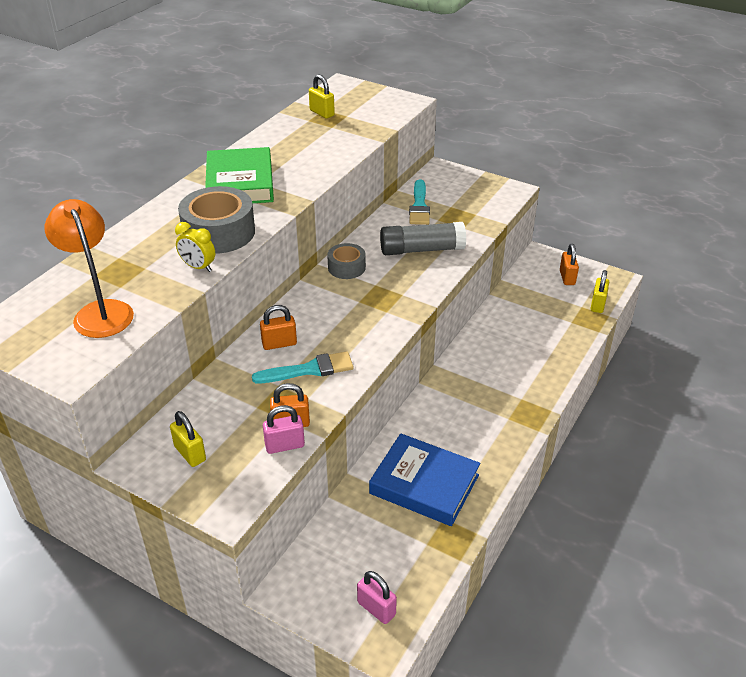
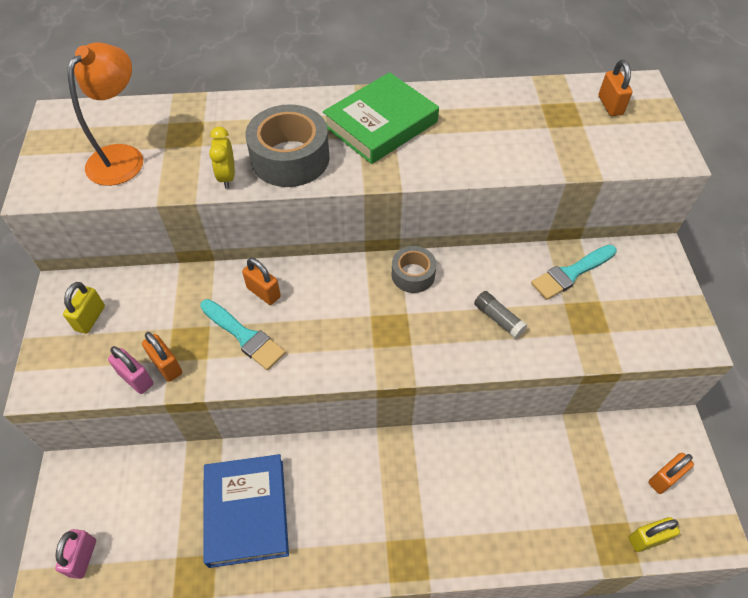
camera: 55 degrees right, 15 degrees up
(322, 113) = (565, 105): yellow padlock -> none
(343, 100) = (610, 105): none -> orange padlock
(422, 249) = (498, 319): grey glue stick -> grey glue stick, size x0.53

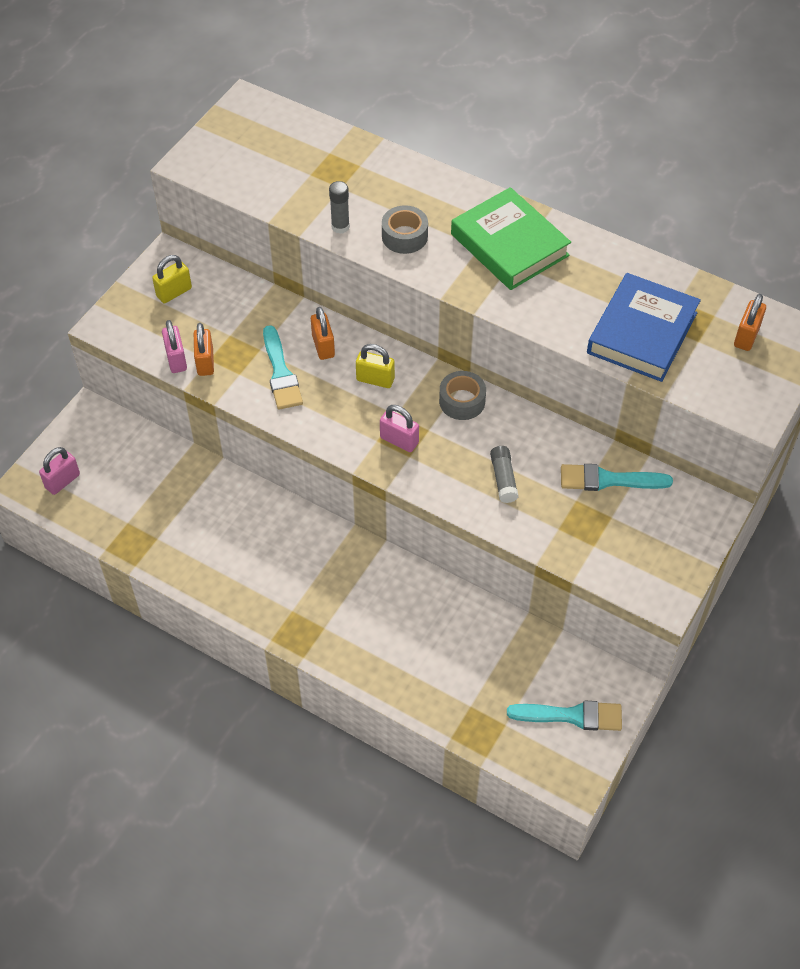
camera: 35 degrees right, 0 degrees up
(123, 157) = (272, 166): orange lamp -> none
(227, 177) = (340, 227): yellow clock -> grey glue stick
(246, 512) = (201, 523): blue book -> blue book (642, 333)
(290, 158) = (404, 236): grey tape -> grey tape, size x0.58
(381, 124) = (509, 245): green book -> green book turned 60 degrees clockwise
(391, 336) = (399, 440): none -> pink padlock
(647, 539) = (510, 746): yellow padlock -> yellow padlock (375, 379)
(664, 478) = (572, 716): orange padlock -> turquoise brush

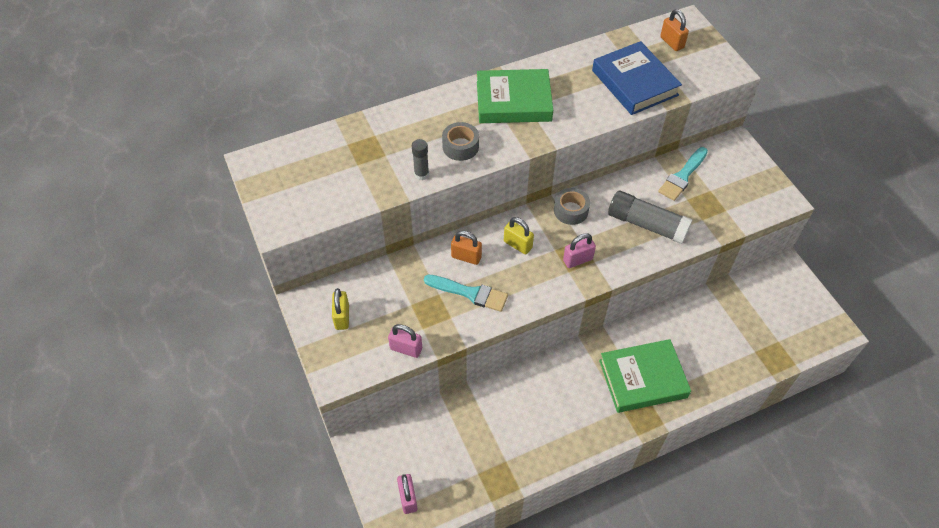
camera: 55 degrees left, 0 degrees up
(205, 362) = (423, 332): orange padlock -> none
(345, 610) = (642, 379): none -> green book
(375, 379) = (517, 245): yellow padlock -> yellow padlock turned 75 degrees clockwise
(503, 479) = (647, 224): grey glue stick -> grey glue stick, size x1.87
(572, 716) = (791, 304): turquoise brush -> none

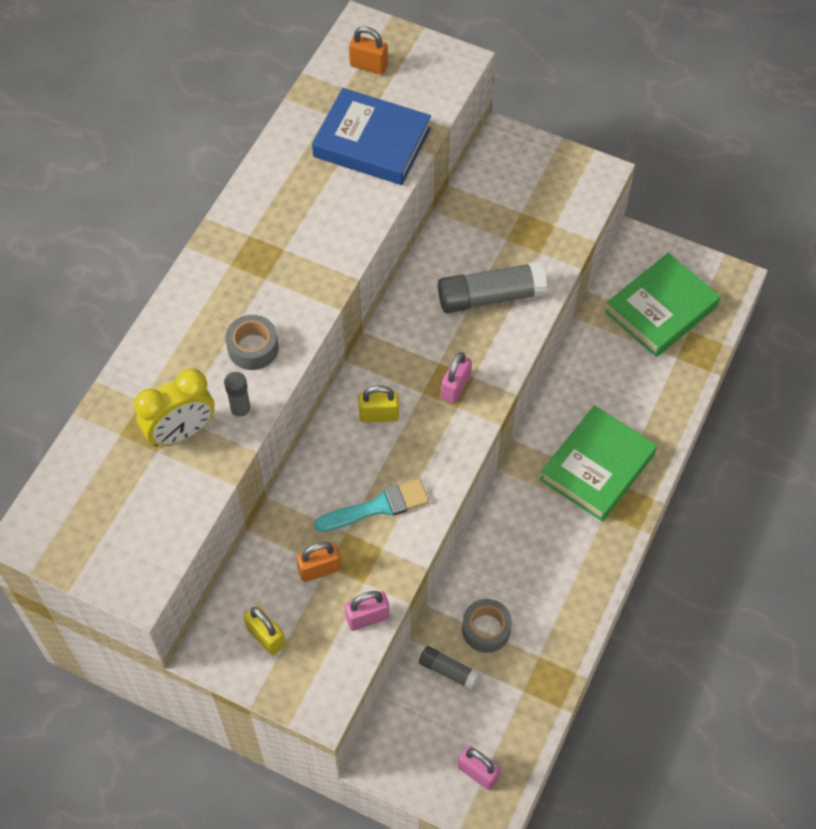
camera: 40 degrees left, 5 degrees up
(379, 164) = (181, 432): none -> yellow clock
(445, 426) = (448, 670): none -> grey glue stick
(466, 257) = (337, 469): orange padlock -> orange padlock (319, 569)
(513, 101) = (261, 252): green book -> green book (661, 309)
(571, 210) = (400, 336): grey tape -> grey tape (486, 629)
(682, 176) = (480, 215): turquoise brush -> none

